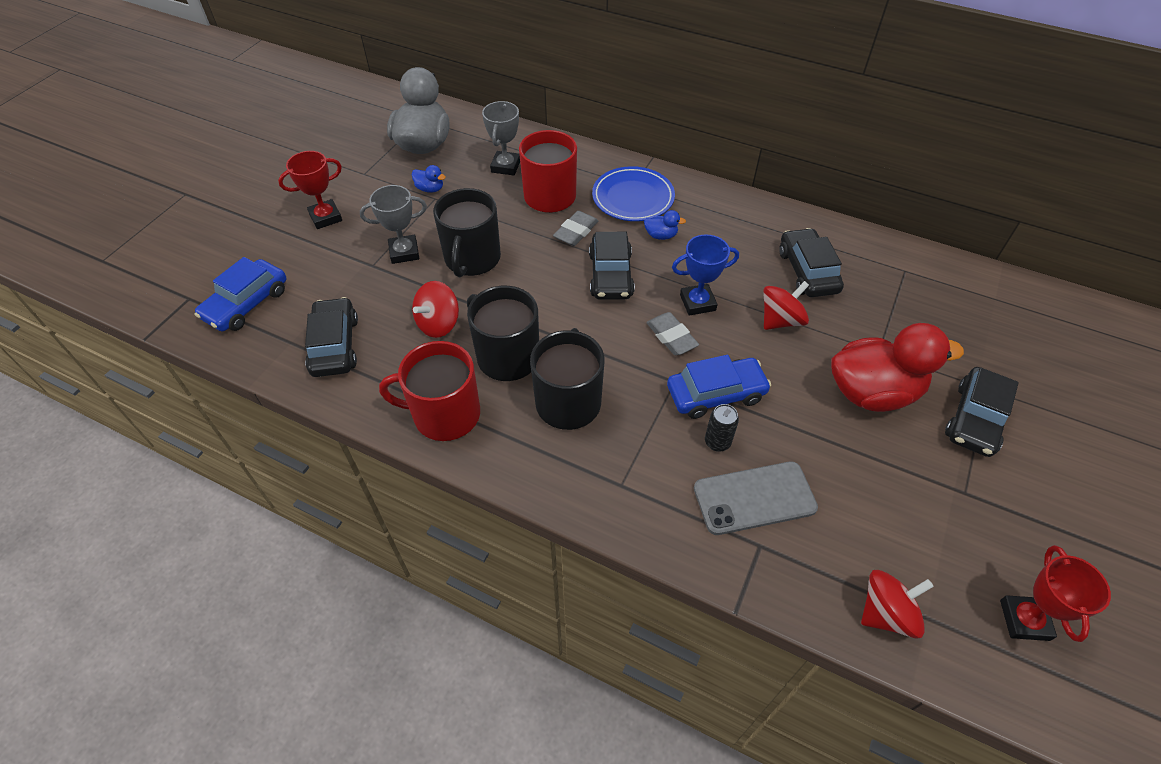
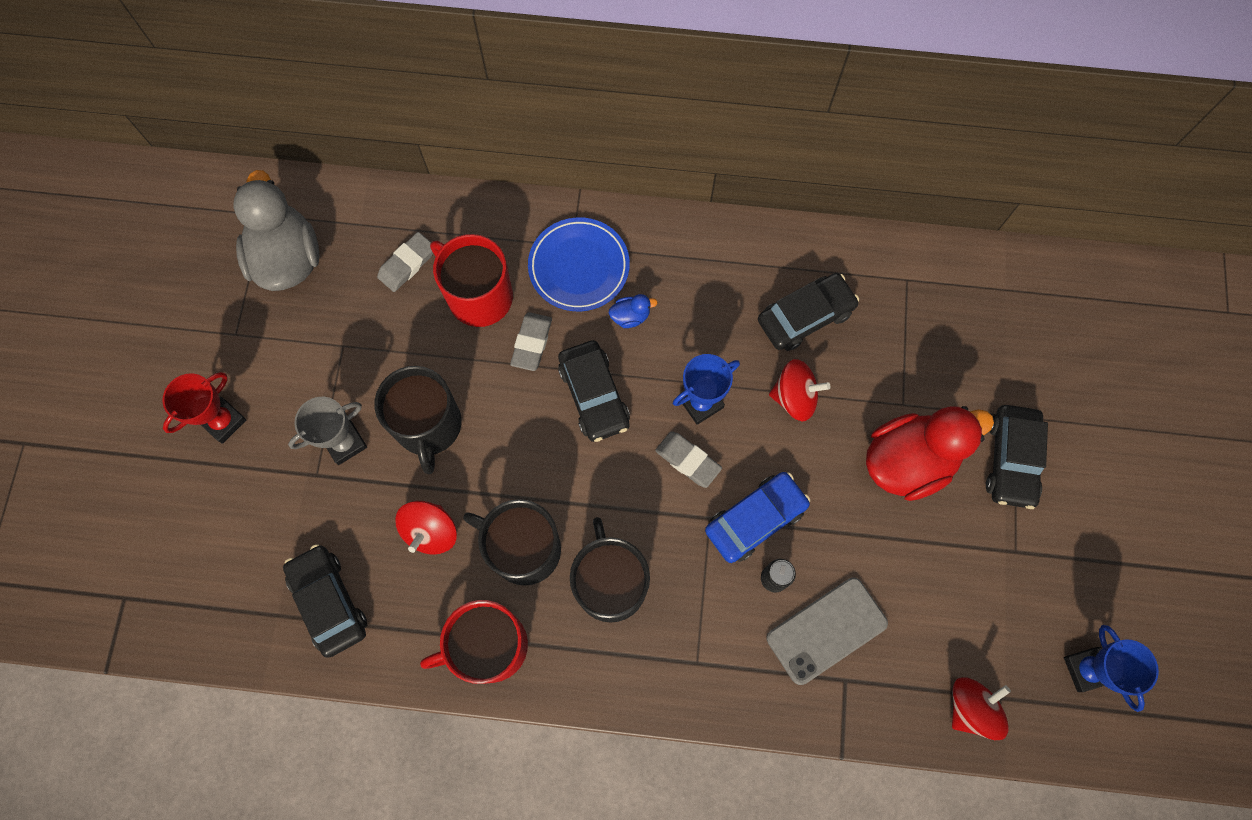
camera: 20 degrees left, 20 degrees up
(247, 304) = (198, 581): blue car -> none
(430, 189) = (330, 332): blue duck -> none
(505, 166) = (407, 264): grey trophy -> grey eraser
(780, 320) = (794, 397): red spinning top -> red spinning top turned 60 degrees clockwise
(807, 271) = (805, 316): black car -> black car turned 90 degrees clockwise
(1024, 620) = (1086, 669): red trophy -> blue trophy

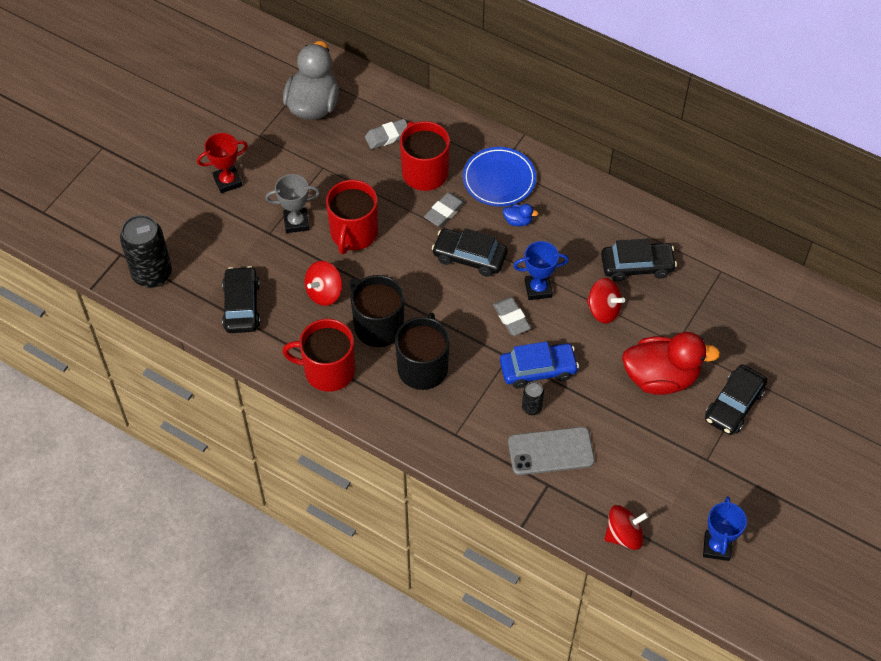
camera: 25 degrees right, 15 degrees down
(183, 609) = (152, 274): none -> black can
(428, 426) = (353, 233): black mug -> red mug
(594, 395) = (469, 257): black car -> black car turned 105 degrees clockwise

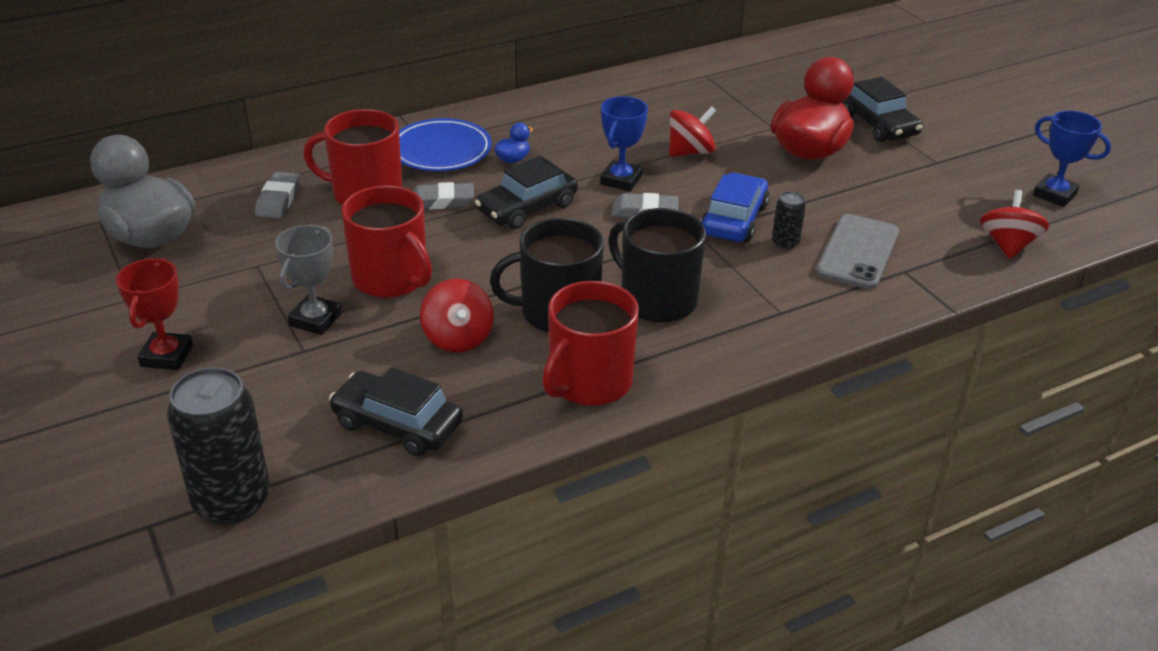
camera: 60 degrees left, 20 degrees down
(444, 212) = (441, 201): grey eraser -> grey eraser turned 75 degrees counterclockwise
(637, 266) = (652, 114): black car -> none

